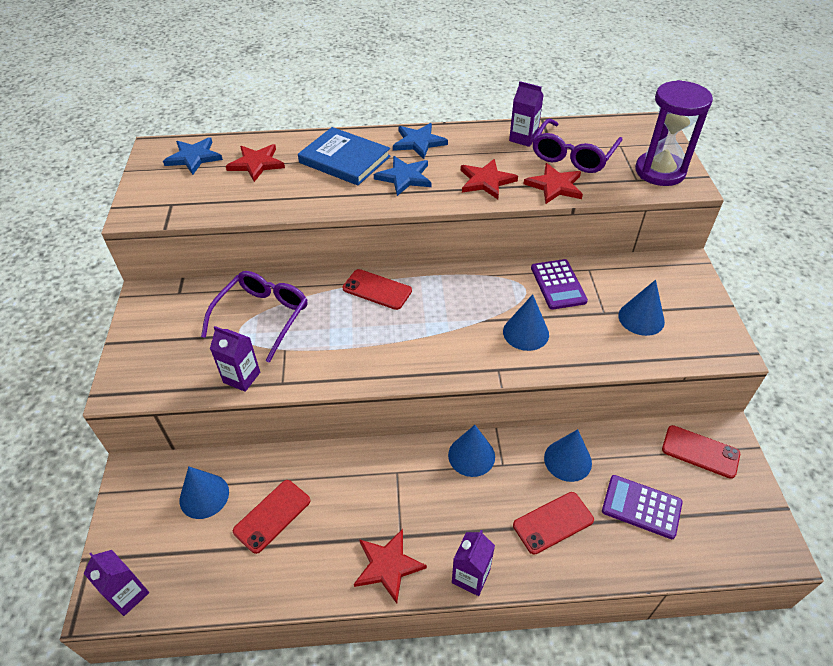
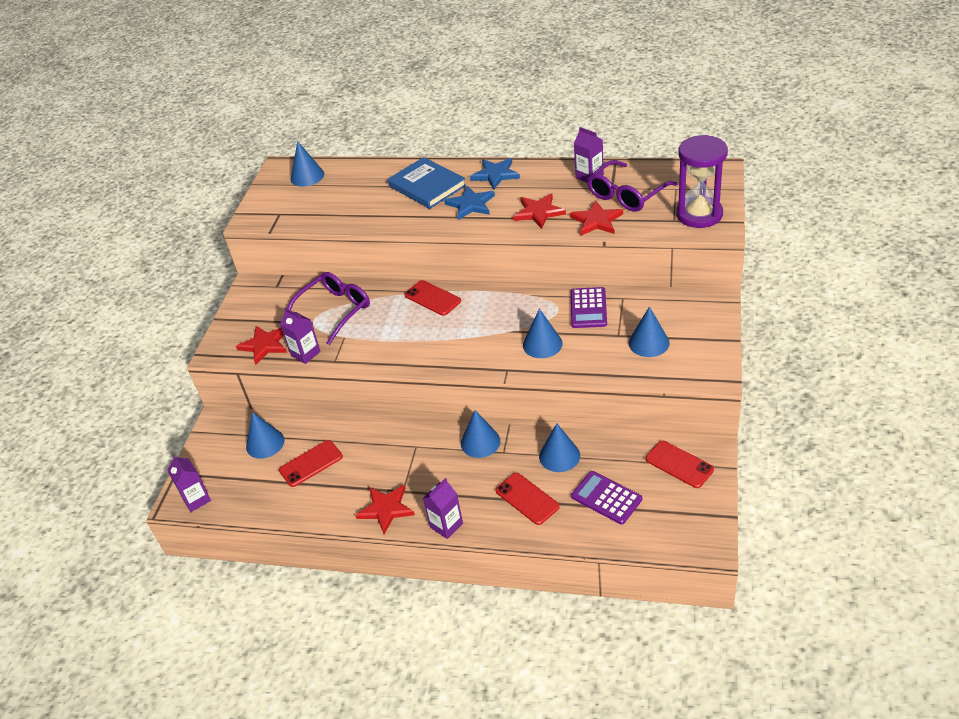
camera: 20 degrees right, 5 degrees down
(194, 157) = (307, 176): blue star -> blue cone
(256, 164) = (354, 185): red star -> red star (265, 345)
(553, 522) = (527, 498): red phone -> red phone turned 60 degrees clockwise

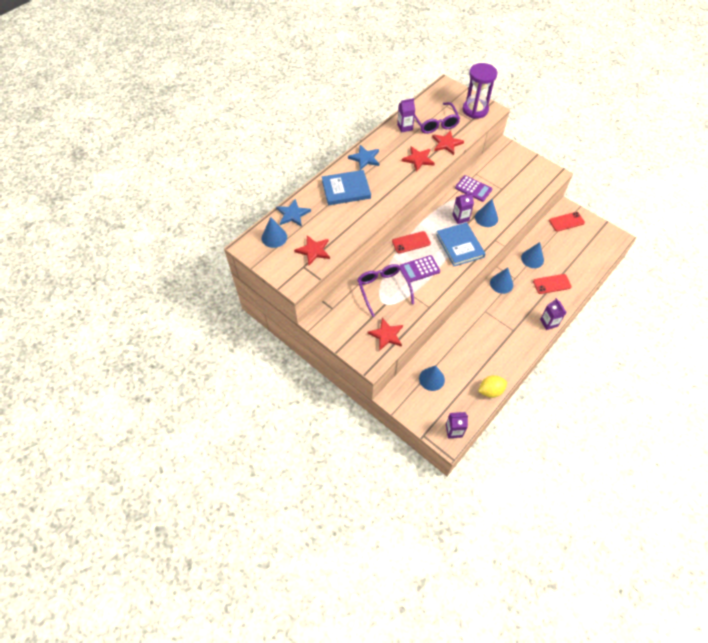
camera: 65 degrees left, 15 degrees up
(280, 509) = (490, 391): none -> yellow lemon
(305, 353) = (411, 318): purple carton -> purple carton (460, 218)
(311, 463) = (464, 363): red phone -> none
(386, 509) = (521, 343): red star -> red star (313, 250)
(465, 342) = (460, 246): none -> blue book
(471, 204) = (384, 180): blue star -> blue star (293, 214)
(606, 498) = (570, 256): purple calculator -> purple calculator (419, 269)
(648, 342) = (516, 182): blue cone -> none

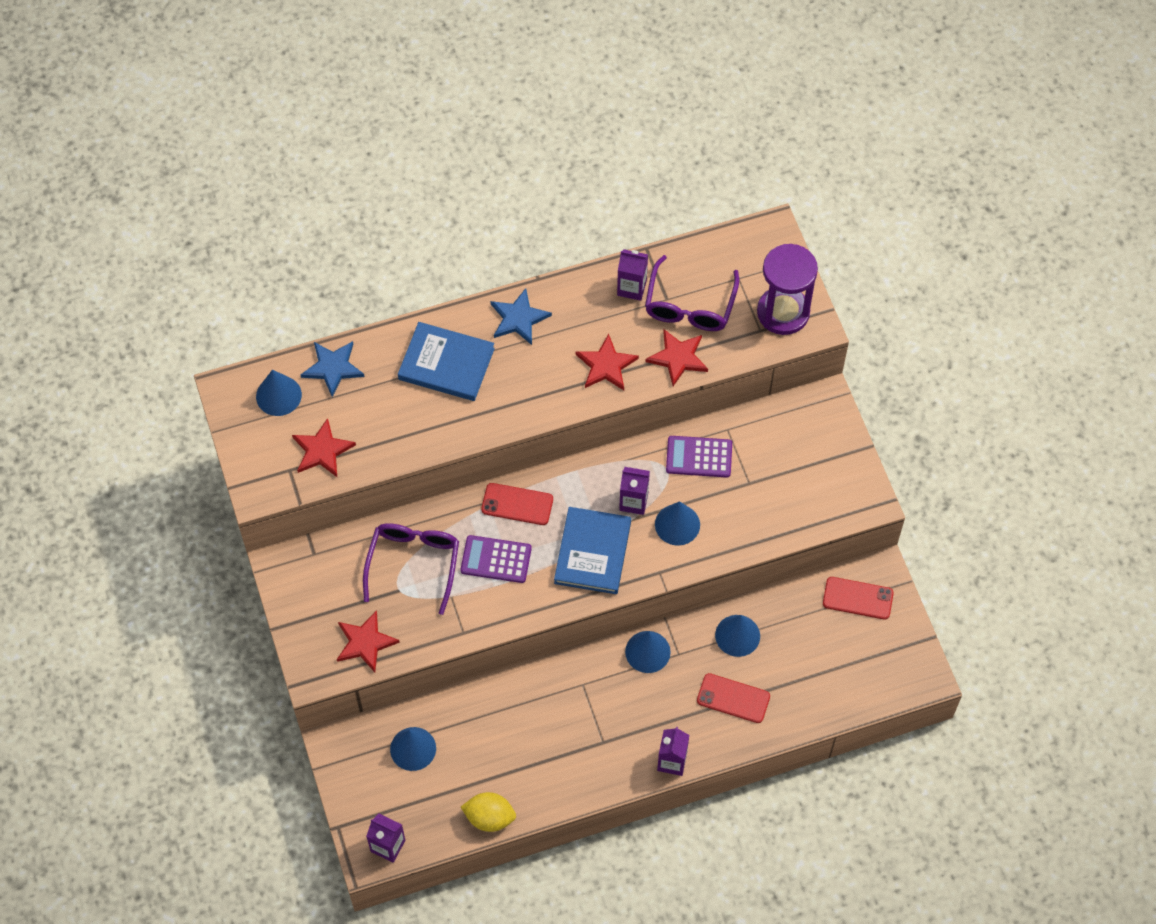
camera: 30 degrees right, 5 degrees up
(473, 189) = (699, 457): purple calculator -> purple calculator turned 120 degrees clockwise

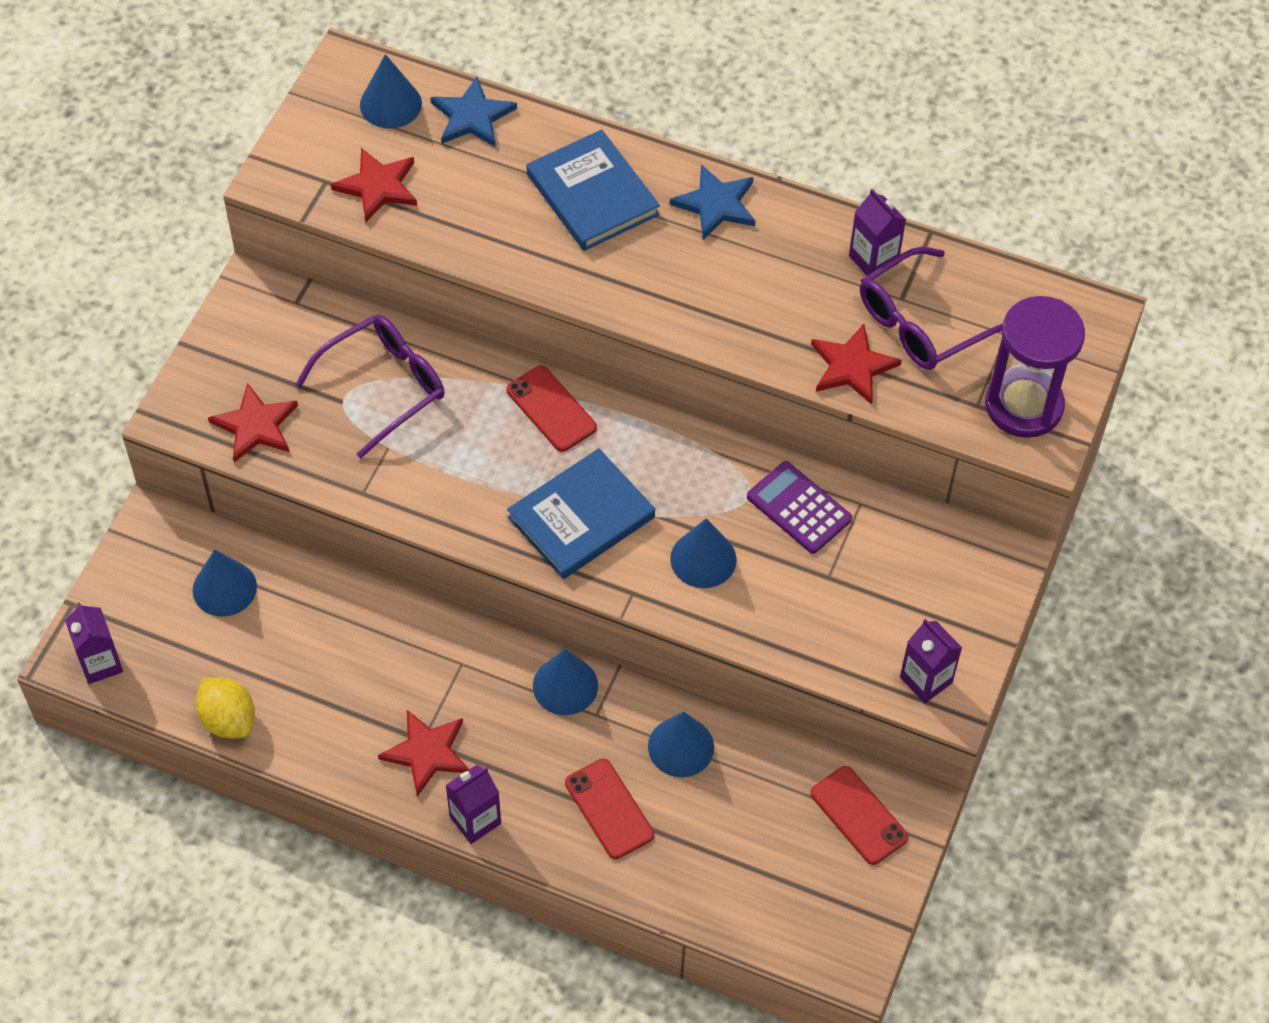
camera: 40 degrees right, 5 degrees down
(496, 559) = (472, 446): purple calculator -> none
(606, 365) = (763, 317): red star -> red star (427, 752)
(633, 501) = (679, 499): purple carton -> purple carton (926, 680)

